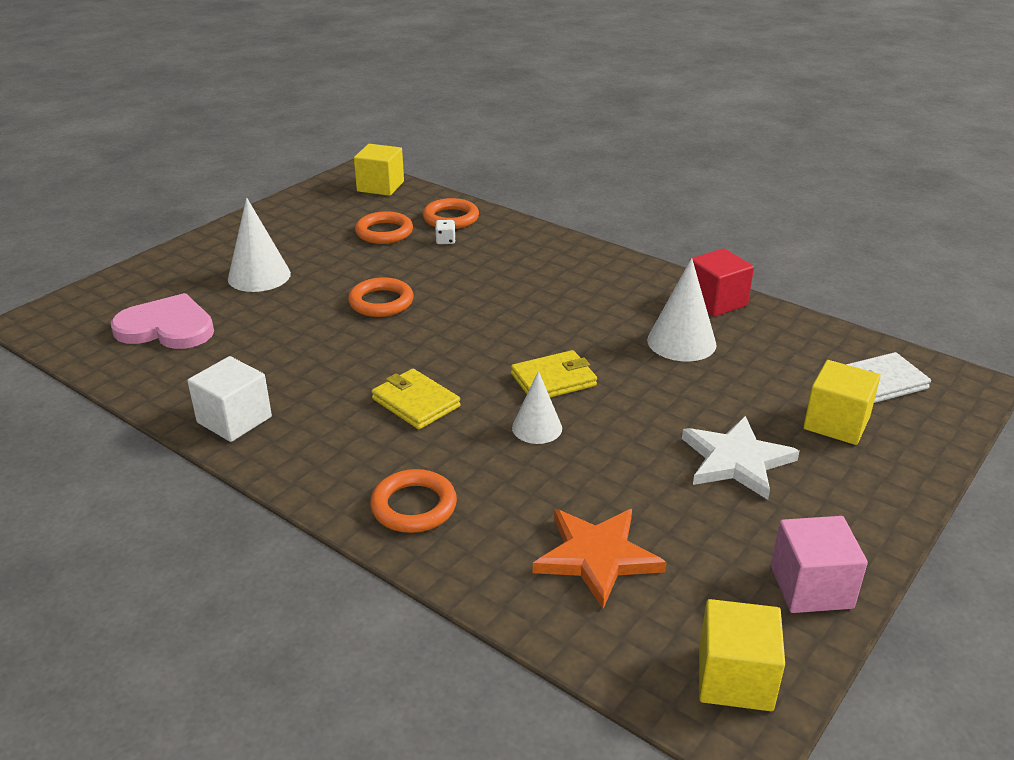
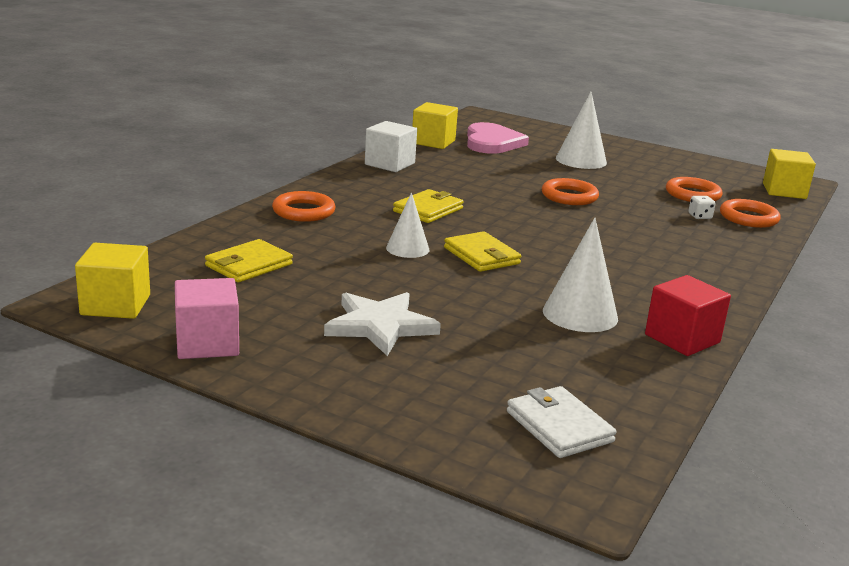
camera: 80 degrees right, 10 degrees down
(597, 557) = (249, 265): orange star -> yellow wallet
(836, 423) = (459, 385): yellow cube -> yellow cube (433, 142)

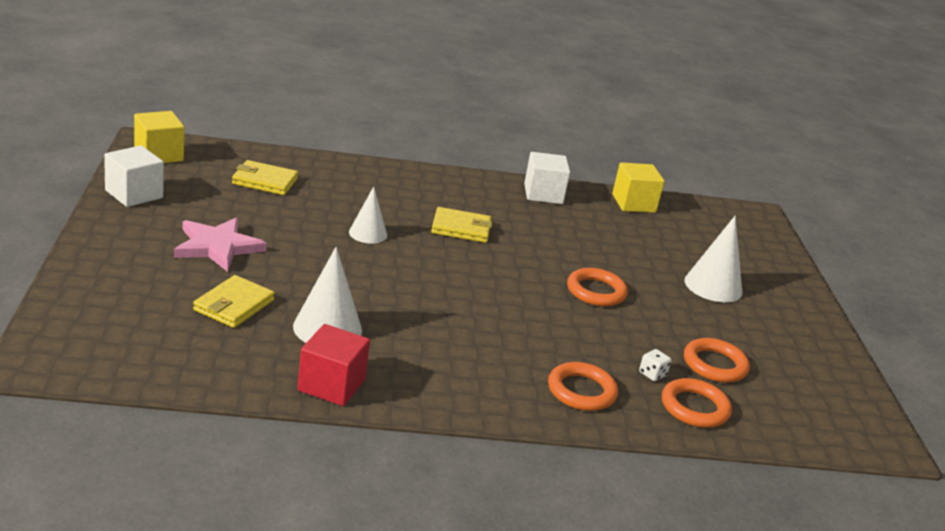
camera: 55 degrees right, 5 degrees up
(207, 343) = (134, 194): pink cube -> white cube
(303, 211) = (386, 180): orange ring -> orange ring (581, 391)
(380, 326) = (217, 247): white star -> pink star
(481, 256) = (394, 267): yellow wallet -> yellow wallet (234, 305)
(492, 142) = (684, 231): pink heart -> none
(559, 427) = (125, 341): white wallet -> none
(784, 191) = (829, 430): yellow cube -> none

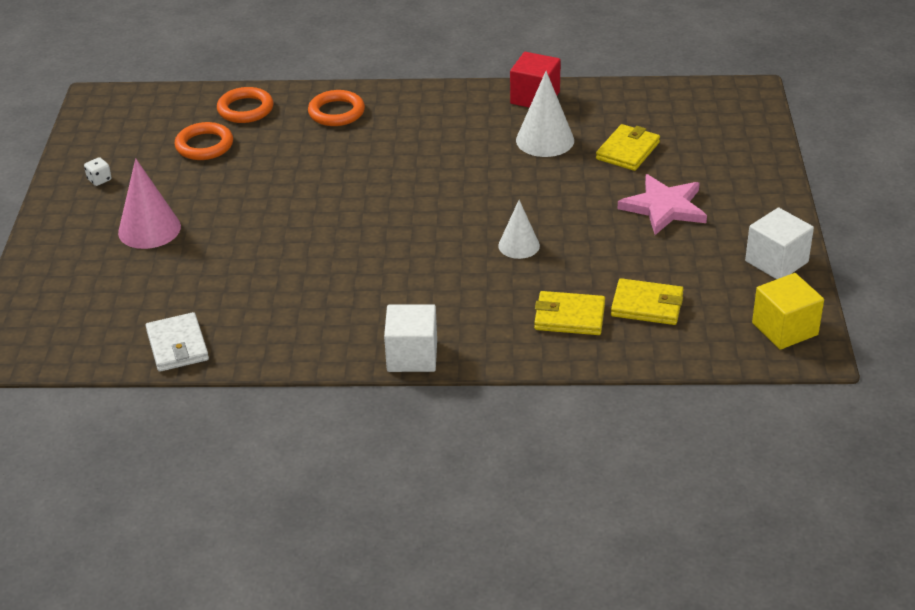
camera: 170 degrees left, 10 degrees up
(461, 228) = (415, 268): yellow wallet -> yellow wallet (569, 317)
(543, 194) = (298, 342): white cube -> white cube (412, 356)
(596, 291) = (286, 206): orange ring -> none
(633, 203) = (177, 345): yellow cube -> white wallet
(652, 374) = (268, 131): white dice -> white dice (99, 180)
(713, 286) = (149, 229): white cone -> pink cone

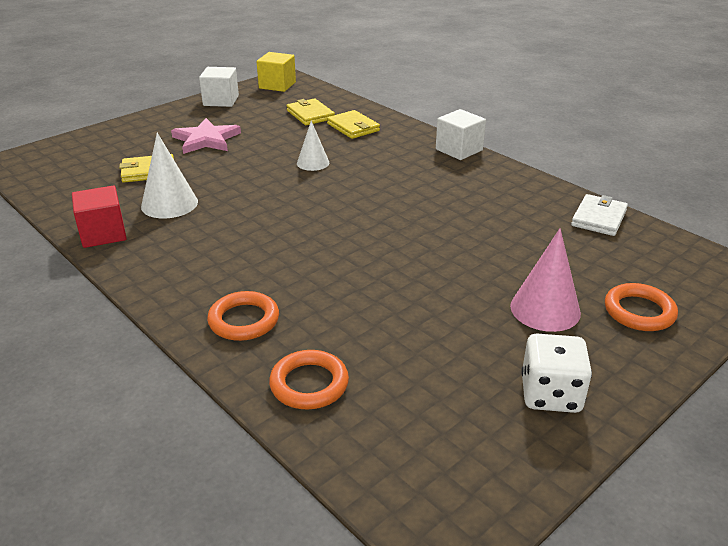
camera: 135 degrees left, 5 degrees down
(99, 180) = (550, 394): white dice -> white dice, size x2.17
(204, 145) = (403, 365): orange ring -> orange ring (639, 311)

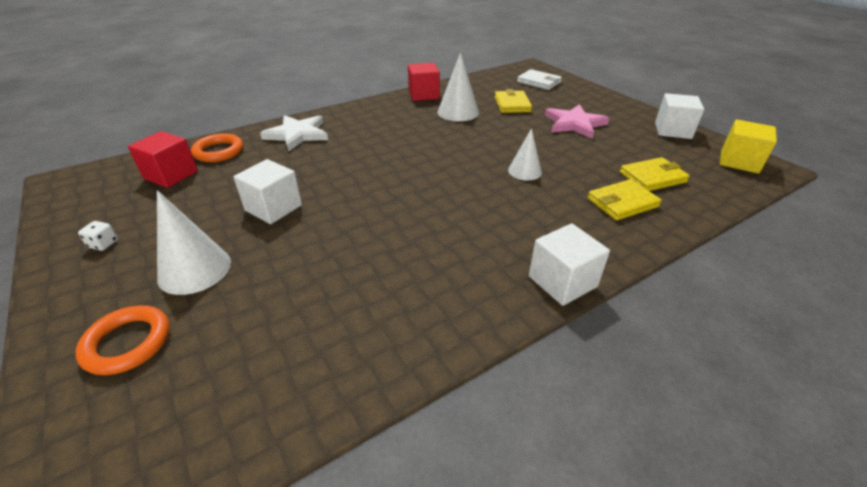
camera: 100 degrees right, 5 degrees up
(244, 320) = (297, 134): orange ring -> white star
(389, 407) = (171, 175): none -> red cube
(429, 291) = (273, 208): none -> white cube
(545, 309) = (194, 269): pink cone -> white cone
(550, 394) = (103, 244): white dice -> white dice, size x0.46
(598, 218) = (327, 383): white wallet -> white wallet (539, 82)

